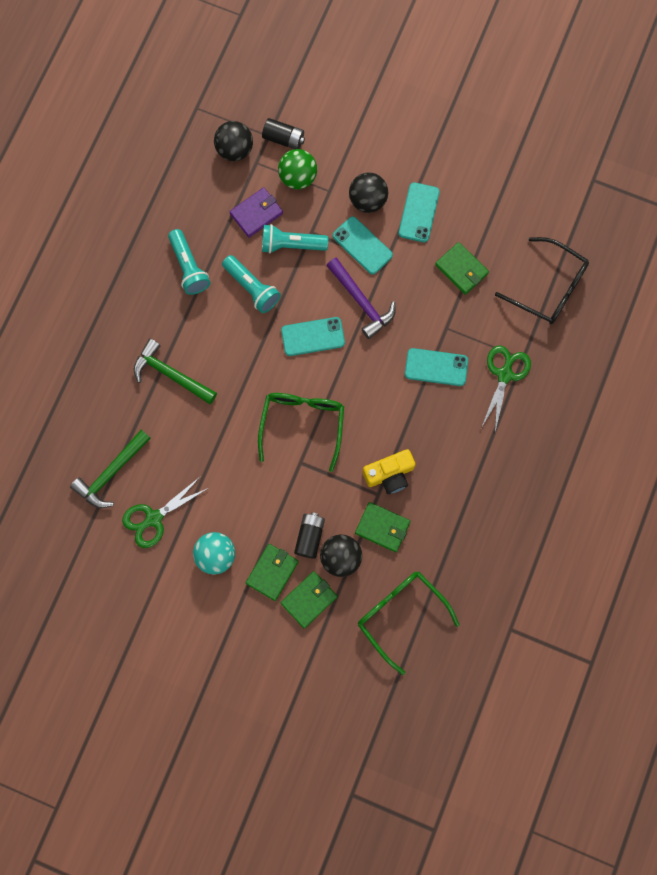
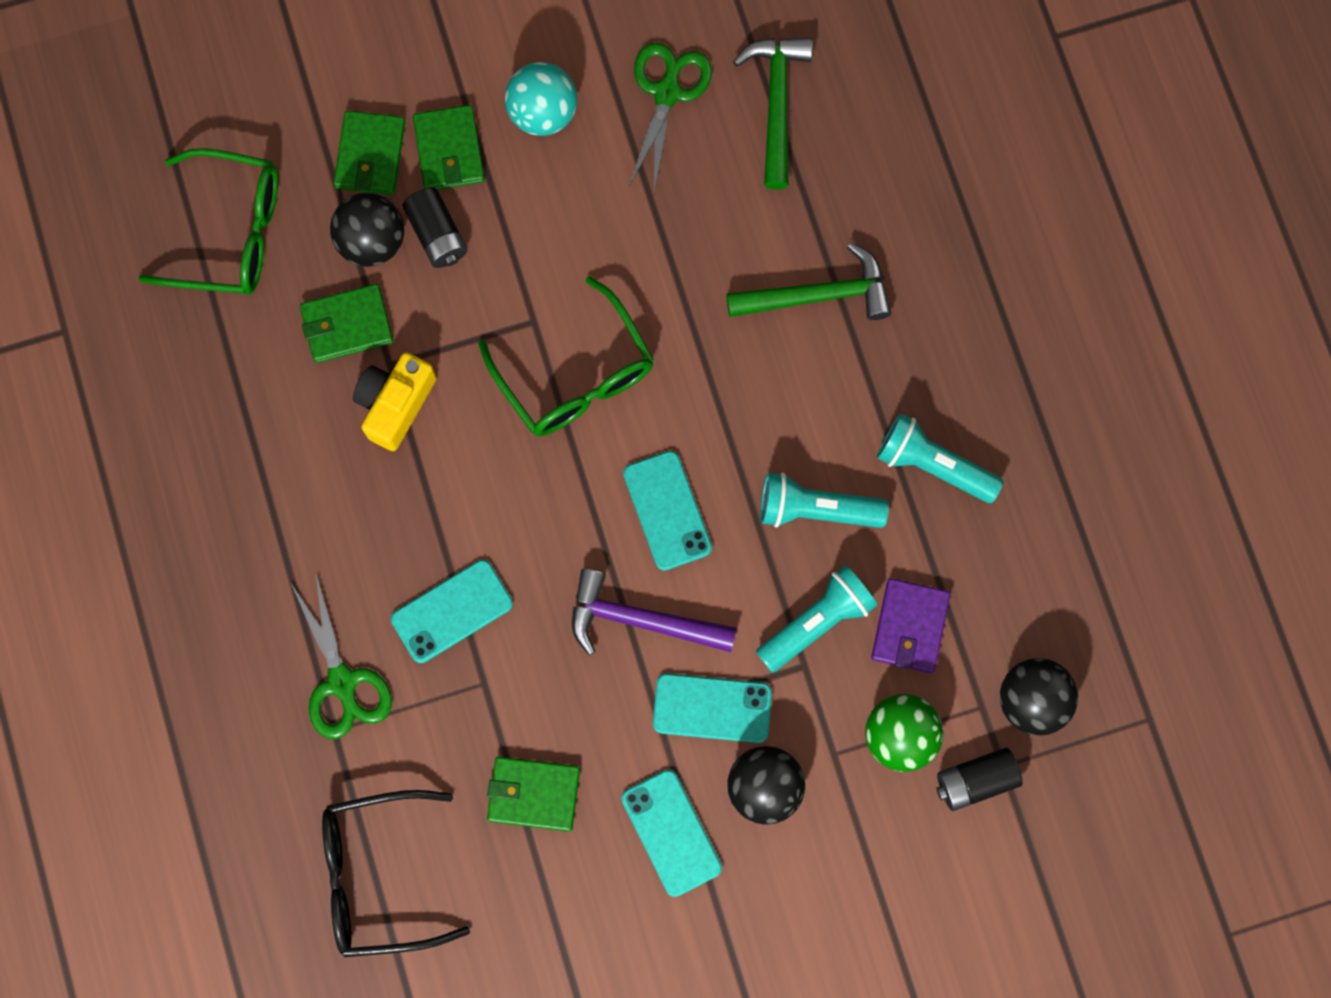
camera: 140 degrees right, 0 degrees up
(313, 336) = (667, 510): turquoise phone -> turquoise phone turned 60 degrees counterclockwise

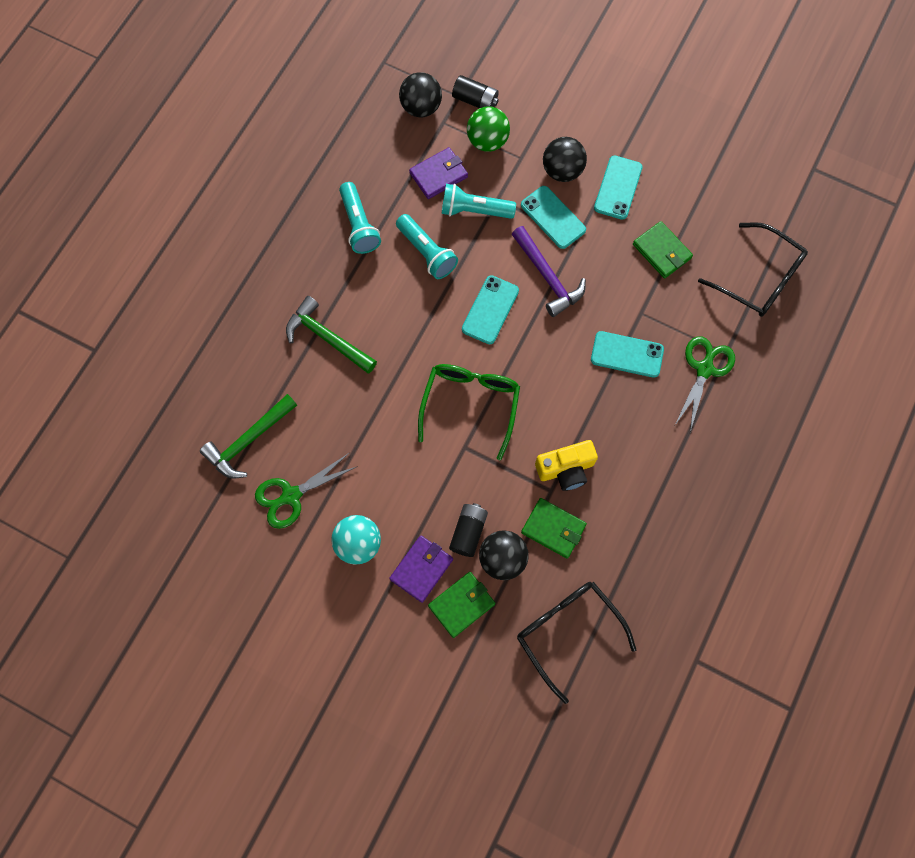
camera: 135 degrees left, 5 degrees down
(230, 232) = (568, 632): green glasses -> black glasses
(449, 150) = (421, 569): green wallet -> purple wallet

